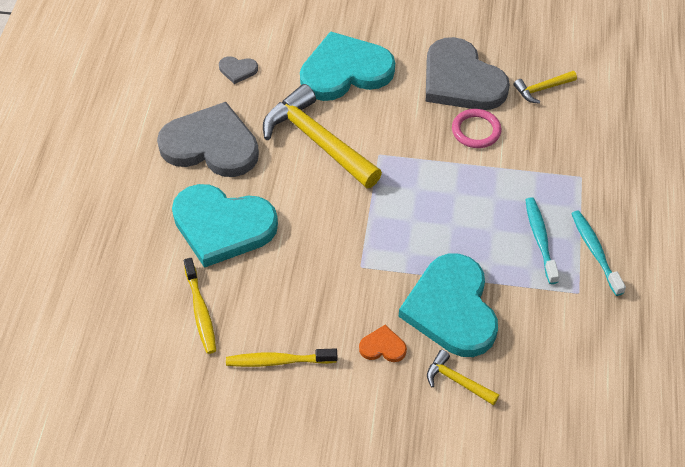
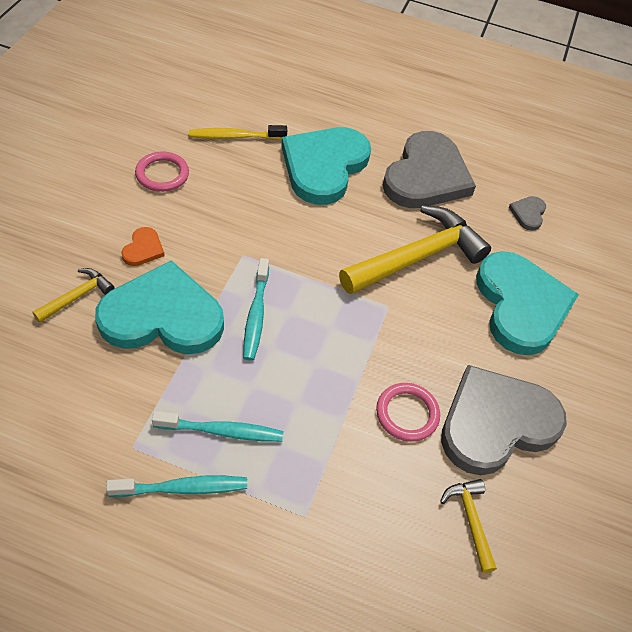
camera: 95 degrees right, 0 degrees up
(278, 361) = (162, 174): yellow toothbrush -> pink ring
(424, 242) = (256, 315): none -> turquoise toothbrush

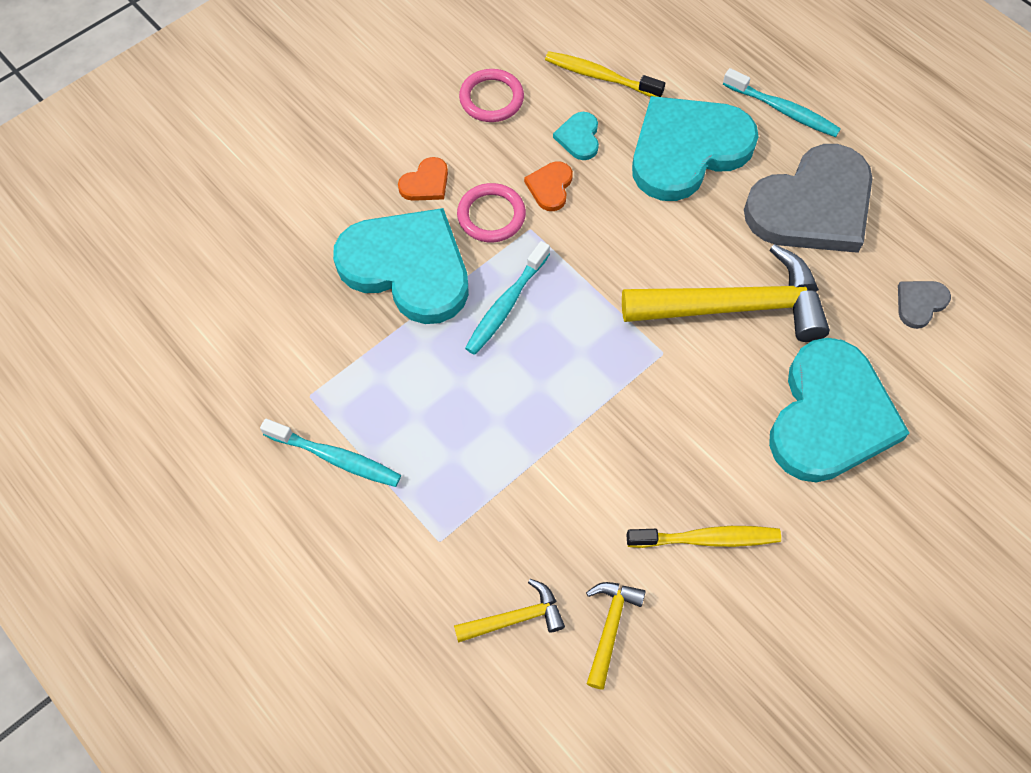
camera: 35 degrees right, 10 degrees up
(77, 296) = (333, 213): yellow hammer -> yellow hammer (515, 618)
(222, 431) = (403, 417): turquoise toothbrush -> turquoise toothbrush (783, 110)
(241, 221) = (550, 187): none -> orange heart
(243, 181) = (579, 137): none -> turquoise heart
(407, 414) = (609, 484): pink ring -> pink ring (491, 215)
(496, 423) = (707, 539): grey heart -> yellow toothbrush

